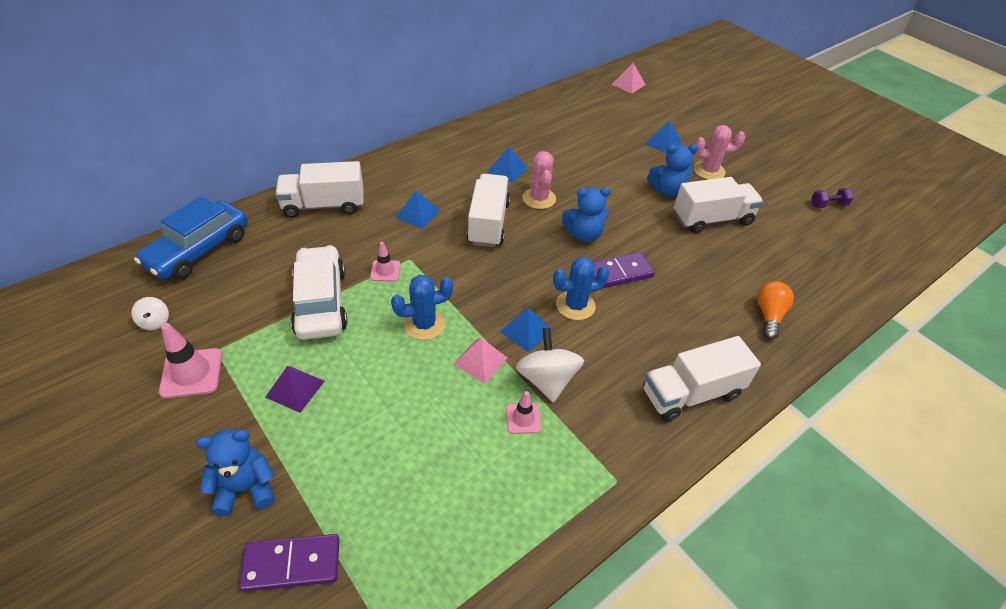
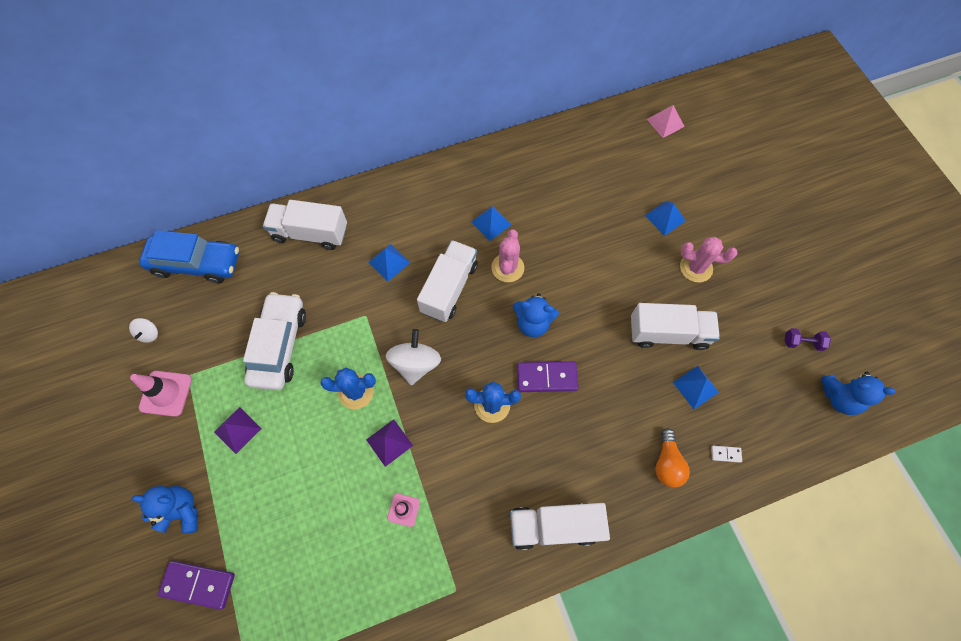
camera: 20 degrees right, 20 degrees up
(198, 250) = (196, 263): blue car -> blue car turned 135 degrees counterclockwise
(385, 271) = (341, 324): pink traffic cone -> none
(480, 361) = (389, 442): pink pyramid -> purple pyramid
(525, 330) = (438, 421): blue pyramid -> blue pyramid (695, 387)
(547, 380) = (437, 477): white spinning top -> white spinning top (415, 364)
(667, 191) = (639, 285): blue teddy bear -> blue teddy bear (839, 398)
(769, 315) = (667, 463): orange light bulb -> orange light bulb turned 150 degrees clockwise
(816, 297) = (725, 454): none -> white domino

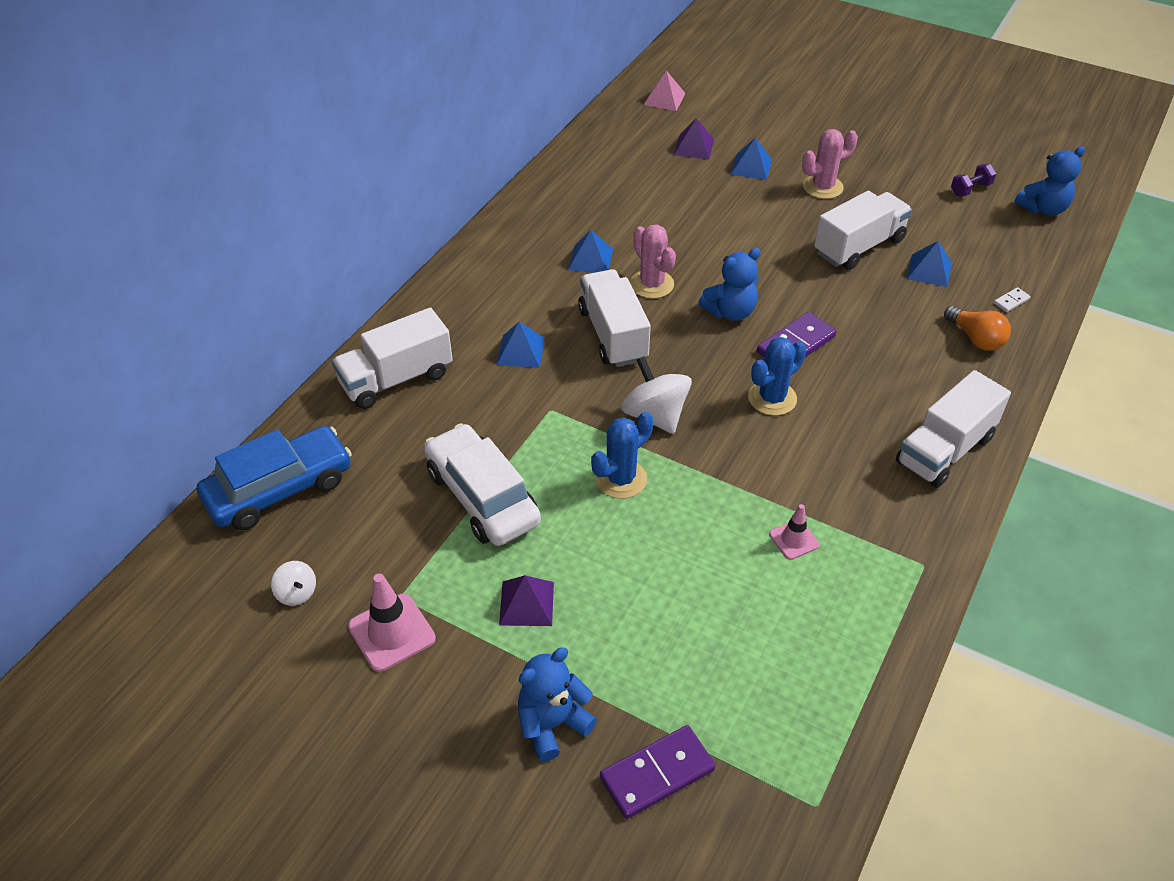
camera: 40 degrees left, 20 degrees down
(389, 442) = (709, 496): purple pyramid -> purple pyramid (694, 147)

